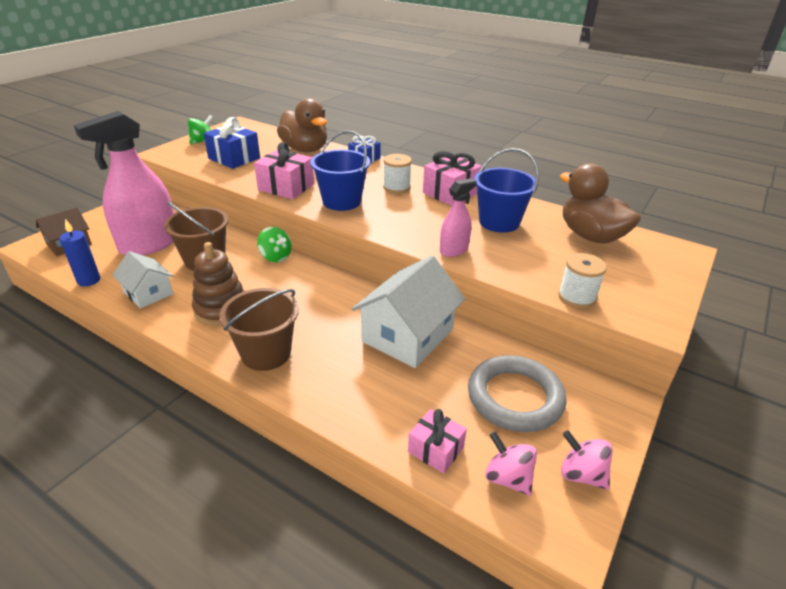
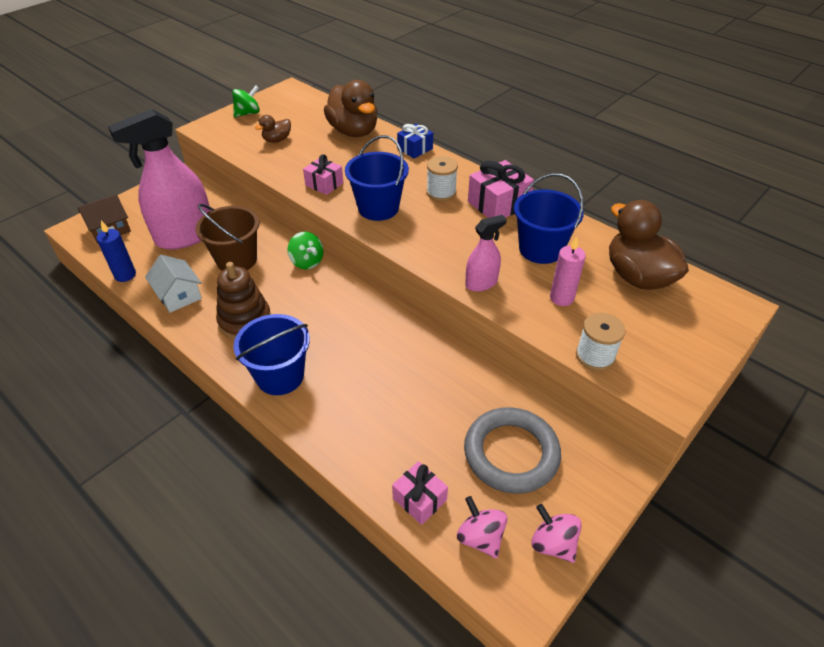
camera: 10 degrees right, 10 degrees up
(234, 158) = (277, 140): blue gift -> brown duck
(266, 353) = (280, 376): brown bucket -> blue bucket
(286, 187) = (324, 184): pink gift -> pink gift, size x0.64
(407, 335) = (421, 370): white house -> none
(530, 256) = (561, 298): none -> pink candle

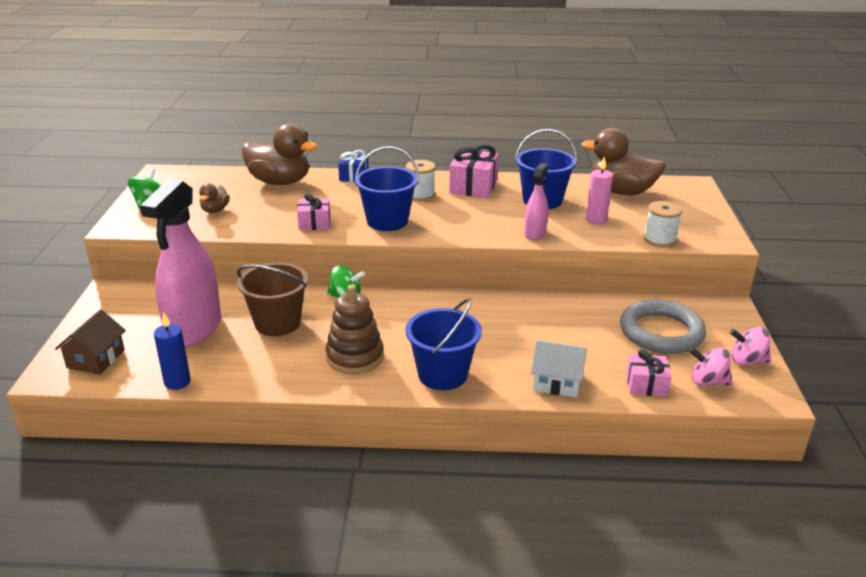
camera: 40 degrees left, 15 degrees down
(179, 295) = (261, 370): white house -> white house (557, 382)

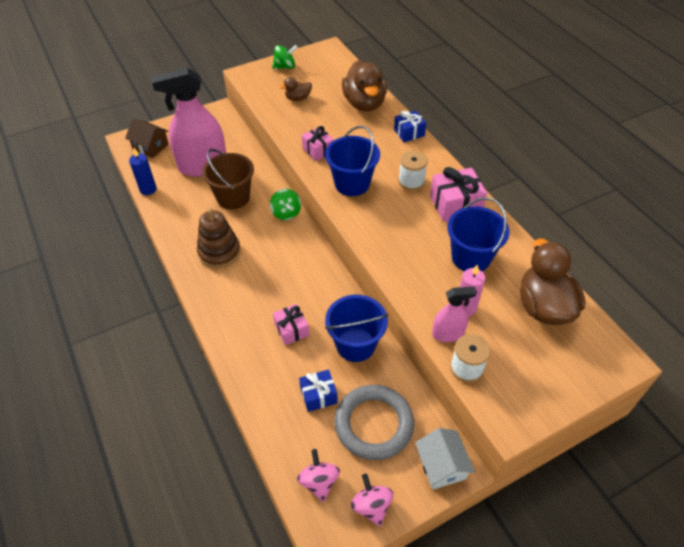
camera: 60 degrees right, 20 degrees up
(96, 359) = (150, 146): brown house -> brown house turned 45 degrees clockwise
(442, 374) = (227, 306): blue bucket -> blue bucket (355, 344)
(535, 233) = (404, 276): pink spray bottle -> pink spray bottle (448, 334)
(557, 382) = (257, 376): white house -> white house (441, 466)
(608, 352) = (318, 395): none -> blue gift
(646, 385) = (287, 437): pink gift -> pink gift (291, 329)

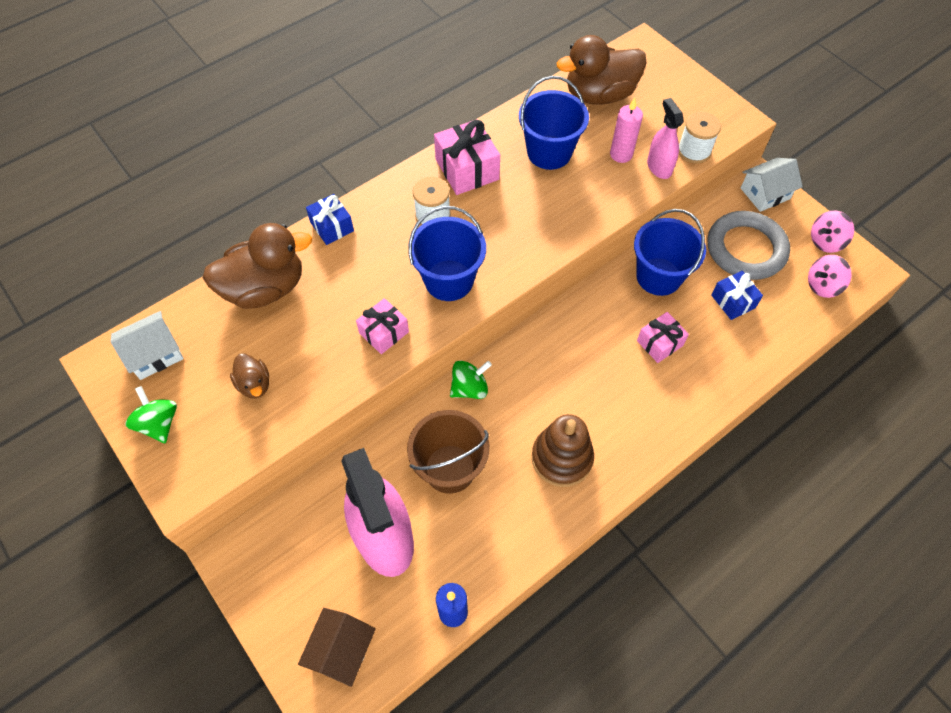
camera: 100 degrees left, 10 degrees up
(329, 65) = (155, 354): none -> white house

